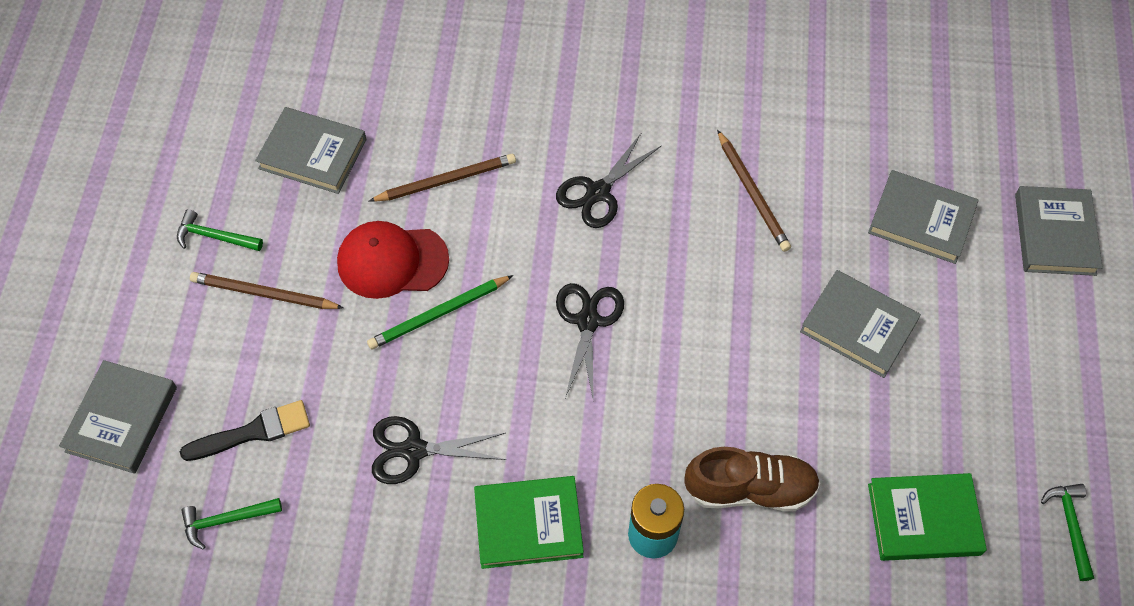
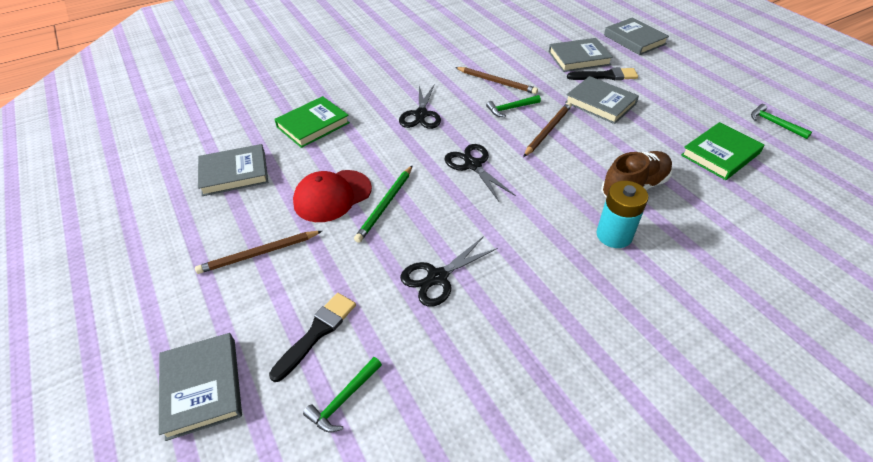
camera: 35 degrees left, 15 degrees down
(214, 236) = (197, 243): green hammer -> green hammer (510, 108)
(446, 180) = (331, 147): brown pencil -> brown pencil (548, 130)
(528, 524) = (544, 272): green book -> green book (313, 125)
(858, 326) = (600, 103): grey book -> grey book turned 45 degrees clockwise
(923, 280) = (605, 76): none -> black brush

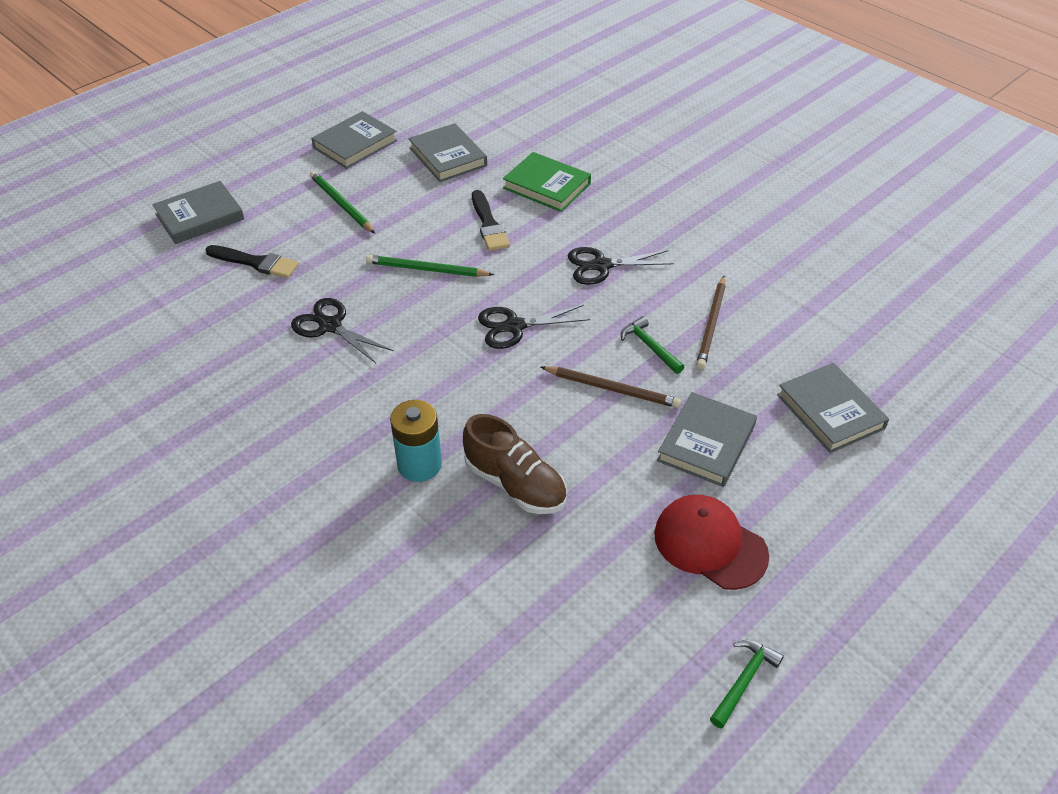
camera: 75 degrees right, 0 degrees up
(259, 254) = (341, 204): brown pencil -> green pencil
(332, 196) = (431, 229): red cap -> red cap (710, 544)
(343, 399) = (191, 294): green hammer -> none
(473, 165) = (514, 326): black scissors -> black scissors turned 150 degrees counterclockwise
(605, 76) = (790, 447): black brush -> black brush (489, 224)
(634, 39) = (941, 485): grey book -> grey book (355, 144)
(720, 154) = (624, 591): green book -> none

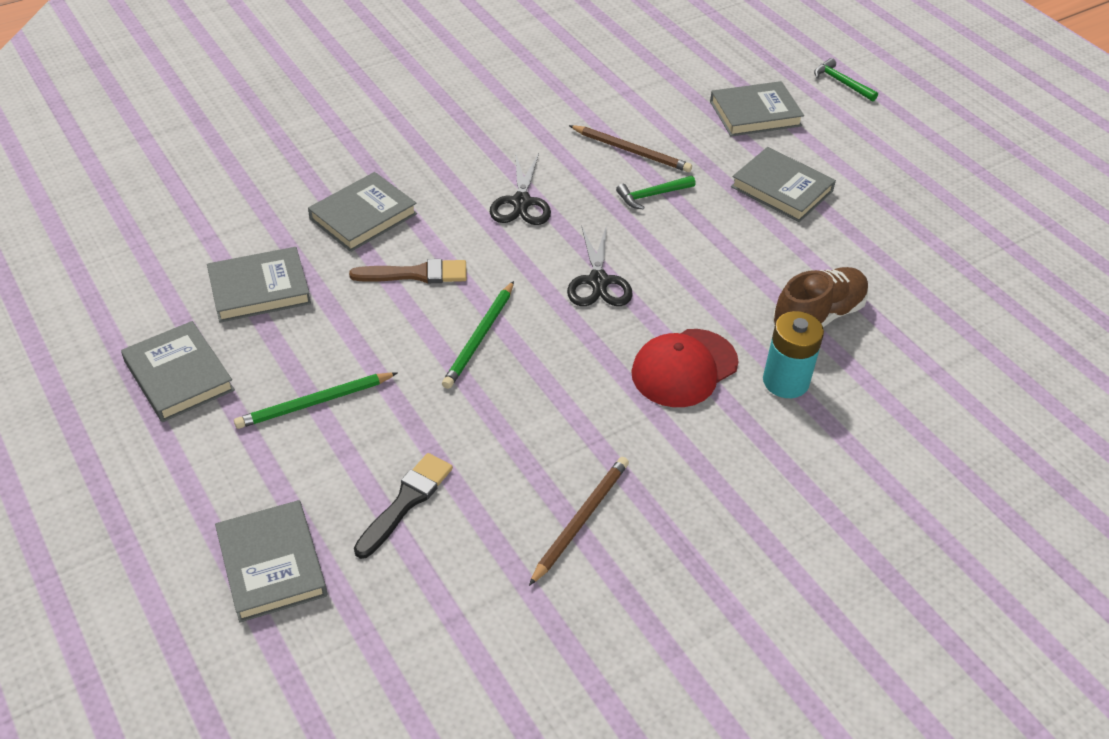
camera: 80 degrees left, 0 degrees up
(330, 326) = (555, 435): black scissors -> none
(489, 224) = (416, 274): black brush -> brown brush
(547, 186) = (363, 216): green book -> grey book
(612, 389) = (704, 231): brown pencil -> brown pencil (580, 520)
(710, 544) = (893, 212): red cap -> red cap (684, 368)
(744, 681) = (1021, 225): green hammer -> green hammer (841, 82)

